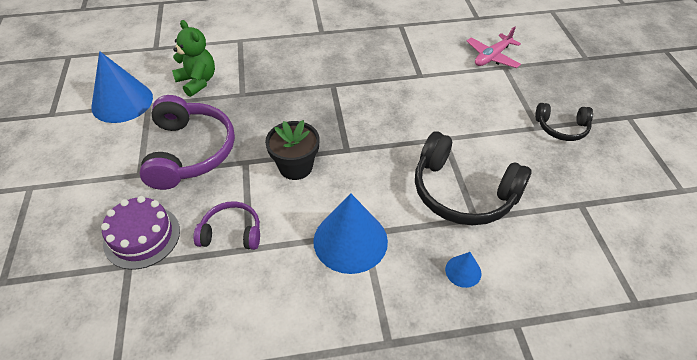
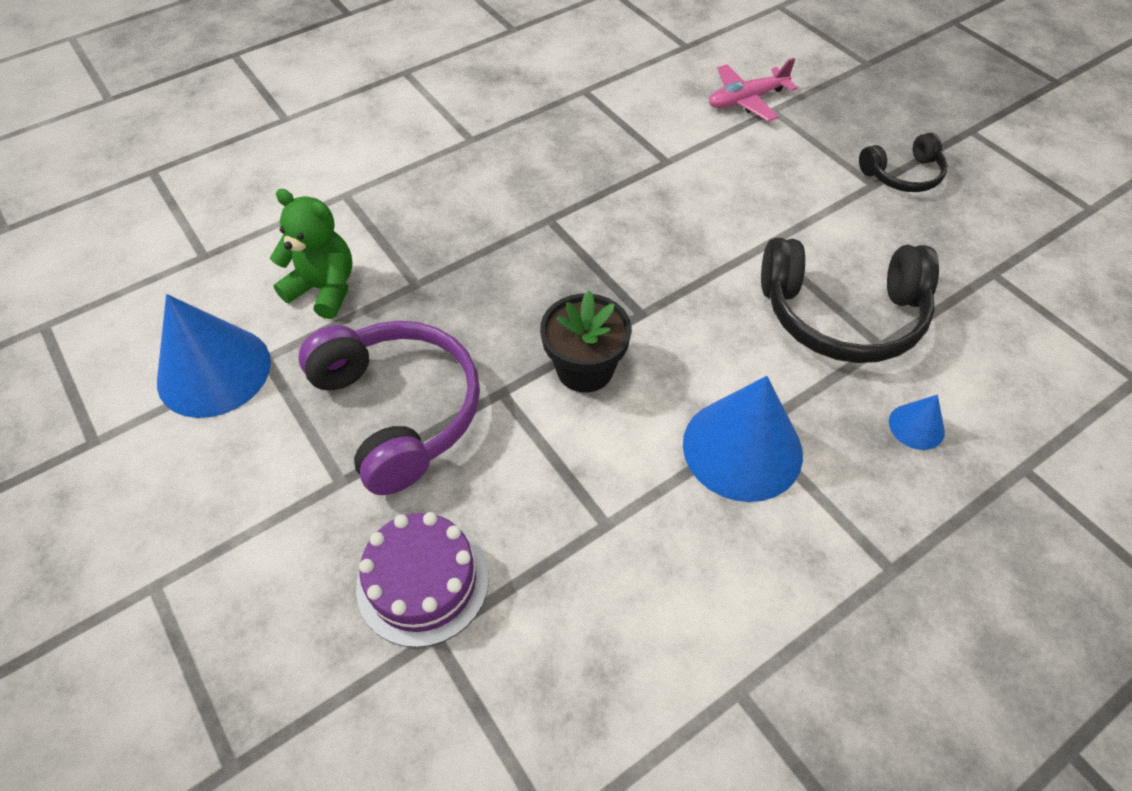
camera: 25 degrees left, 5 degrees up
(231, 232) = (562, 511): purple headphones -> none
(492, 57) = (746, 100): pink plane -> pink plane turned 45 degrees clockwise

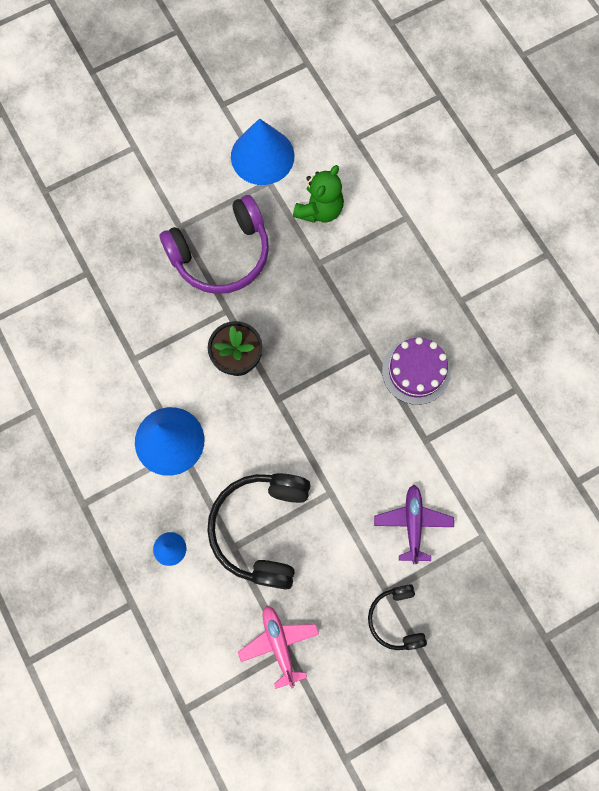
camera: 95 degrees right, 20 degrees up
(423, 581) = (116, 267): purple cake -> purple cake (416, 371)
(746, 100) = (497, 517): pink plane -> pink plane (279, 644)
(779, 167) = (413, 523): none -> purple plane

